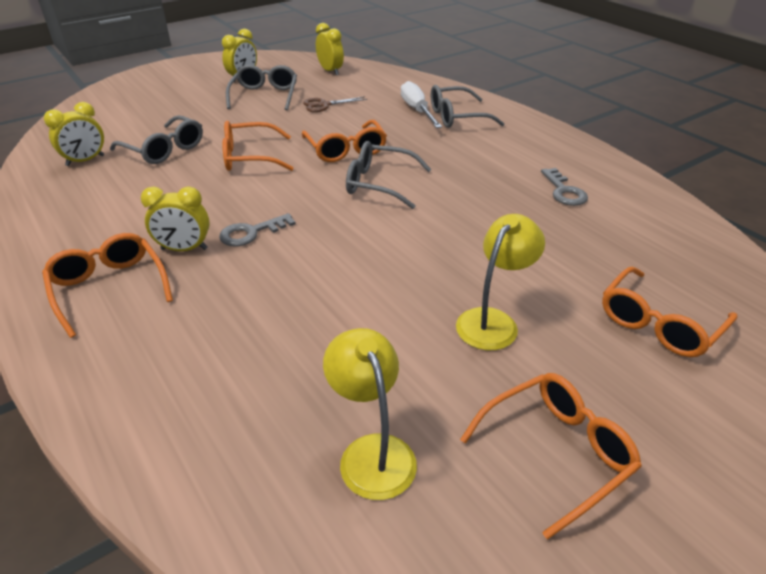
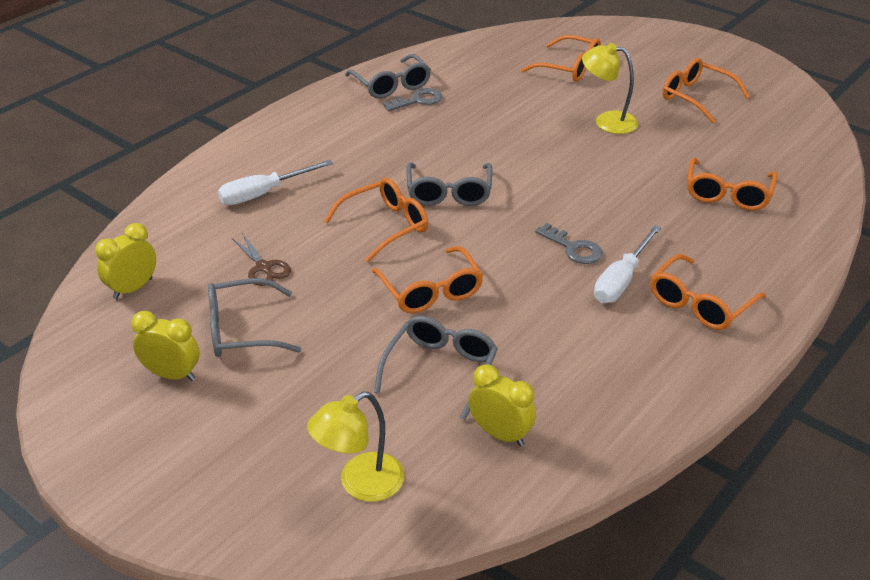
camera: 105 degrees left, 0 degrees up
(184, 249) = (621, 280): yellow clock -> white screwdriver
(271, 384) = (728, 193): none -> orange glasses
(372, 452) = (744, 149): yellow lamp -> yellow lamp (360, 484)
(457, 117) = (275, 165): grey glasses -> grey glasses (391, 85)

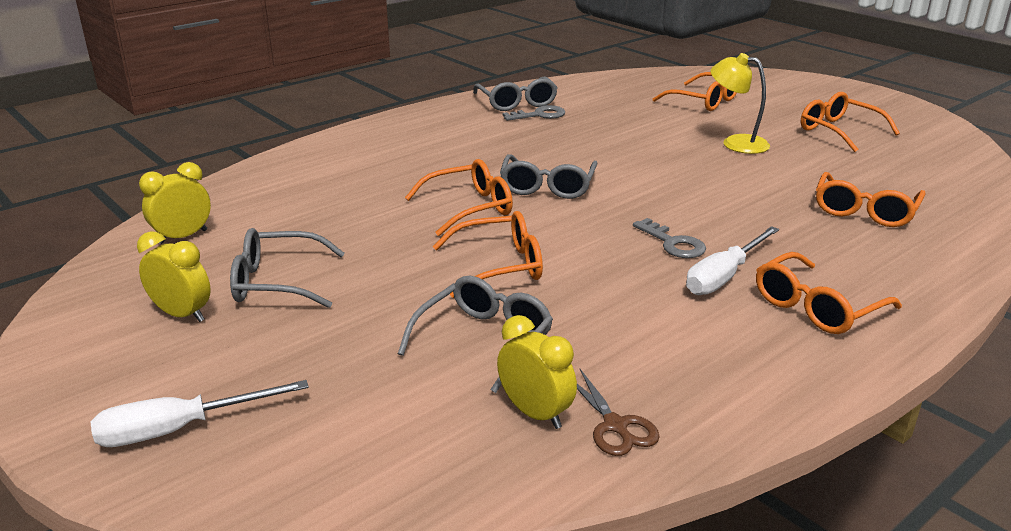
camera: 10 degrees right, 10 degrees down
(263, 193) = (354, 173): white screwdriver -> white screwdriver (179, 429)
(263, 267) = (326, 231): brown scissors -> brown scissors (615, 425)
(360, 484) = (344, 446): yellow lamp -> none
(430, 290) = (498, 266): orange glasses -> orange glasses turned 90 degrees counterclockwise

